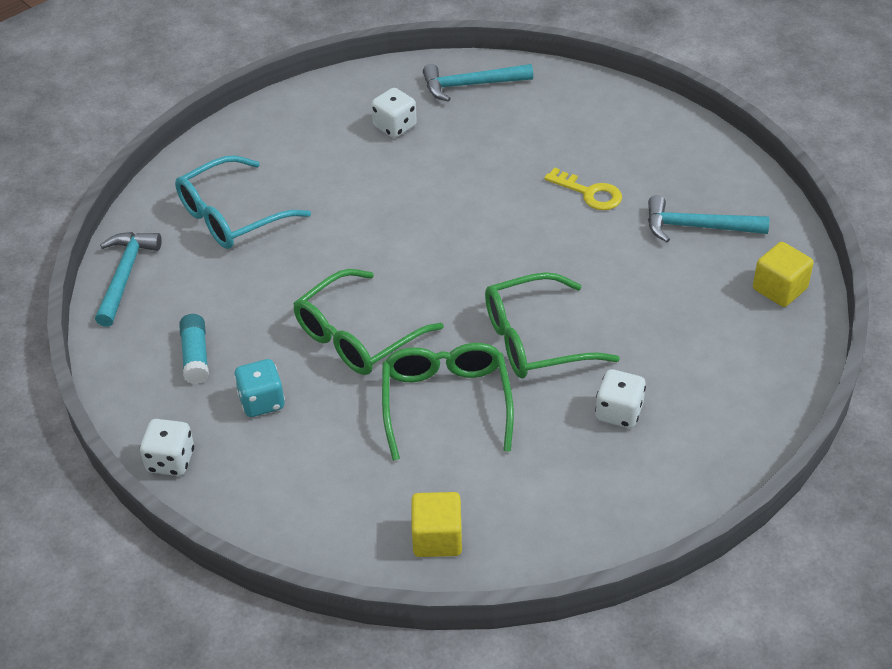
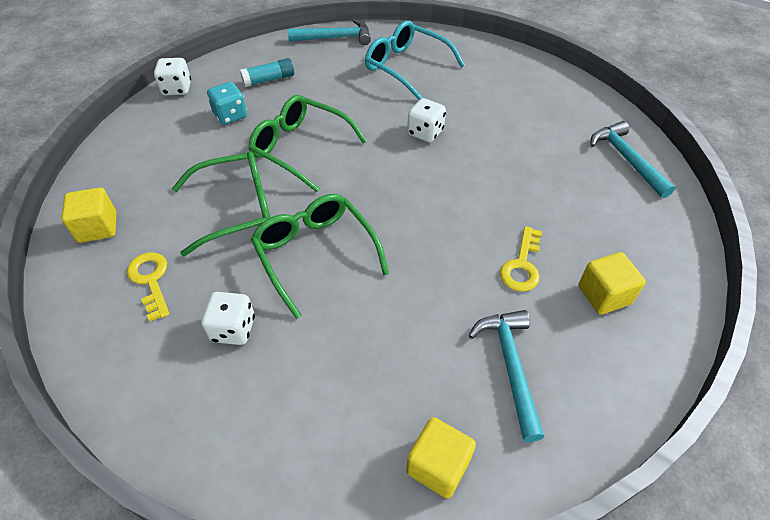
camera: 75 degrees right, 5 degrees up
(395, 126) = (544, 125): white dice -> white dice (425, 132)
(537, 482) = (151, 280): none -> yellow key
(635, 151) = (604, 295): none -> yellow cube

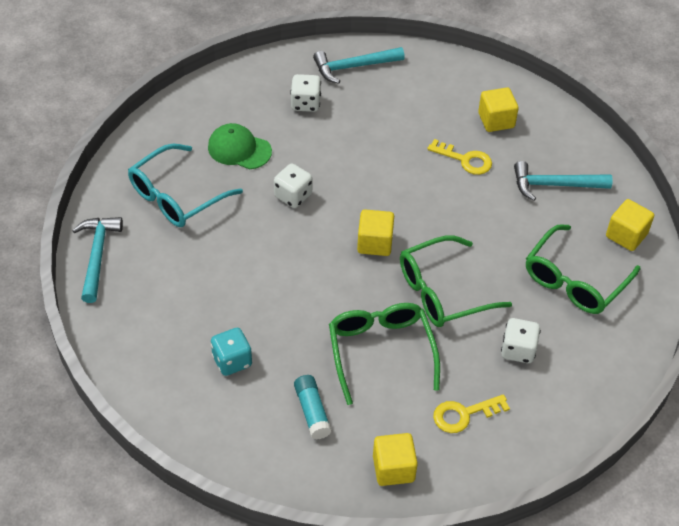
camera: 85 degrees left, 0 degrees up
(177, 89) = (167, 418): white dice -> white dice (305, 103)
(269, 80) = (170, 324): turquoise glue stick -> turquoise glue stick (312, 412)
(300, 148) = (300, 298): green glasses -> green glasses (575, 280)
(376, 194) = (375, 243): none -> yellow cube
(473, 94) = (239, 149): none -> green cap

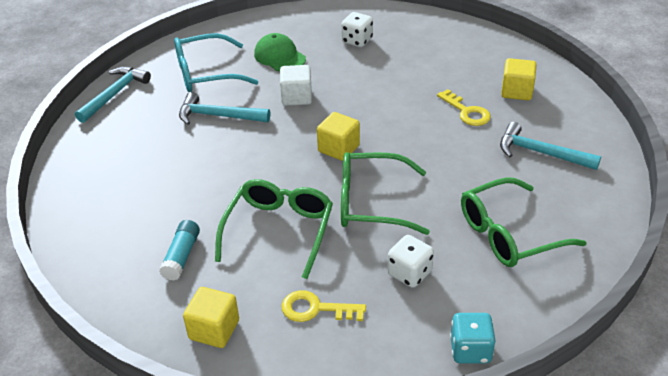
camera: 30 degrees right, 10 degrees down
(232, 361) = (150, 195): turquoise dice -> turquoise dice (470, 350)
(293, 196) = (296, 97): white dice -> white cube
(353, 67) = (416, 27): turquoise hammer -> turquoise hammer (218, 116)
(626, 235) = (589, 213): yellow cube -> none

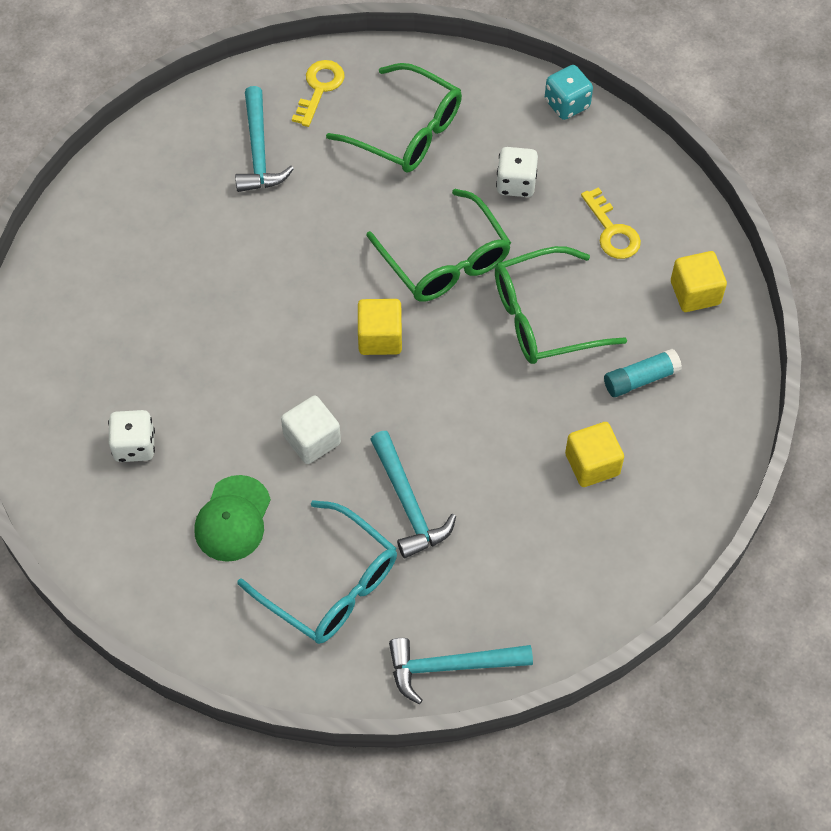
camera: 125 degrees left, 20 degrees up
(466, 112) = (225, 248): yellow key -> yellow key (319, 89)
(516, 91) = (150, 216): yellow cube -> yellow cube (592, 464)

